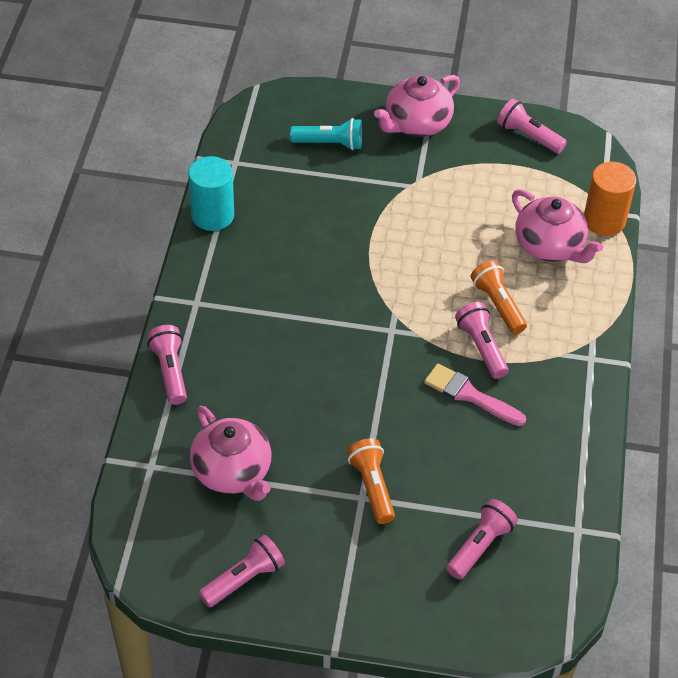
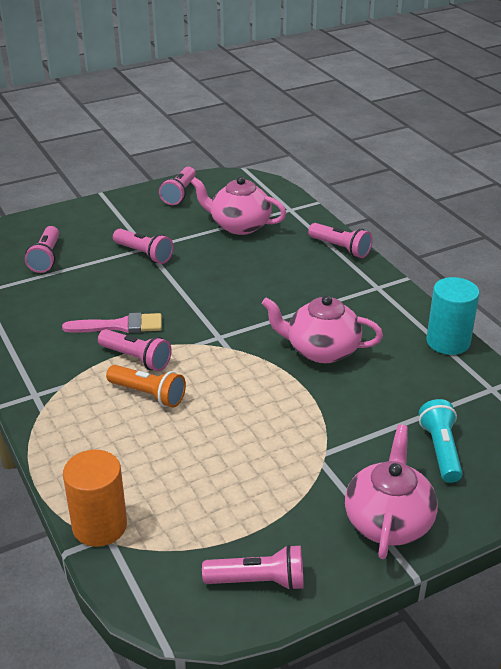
camera: 145 degrees right, 15 degrees down
(330, 143) = (440, 450): turquoise flashlight -> turquoise flashlight turned 120 degrees clockwise
(372, 487) = (144, 254): orange flashlight -> pink flashlight
(550, 246) = (139, 468): pink teapot -> pink teapot (321, 350)

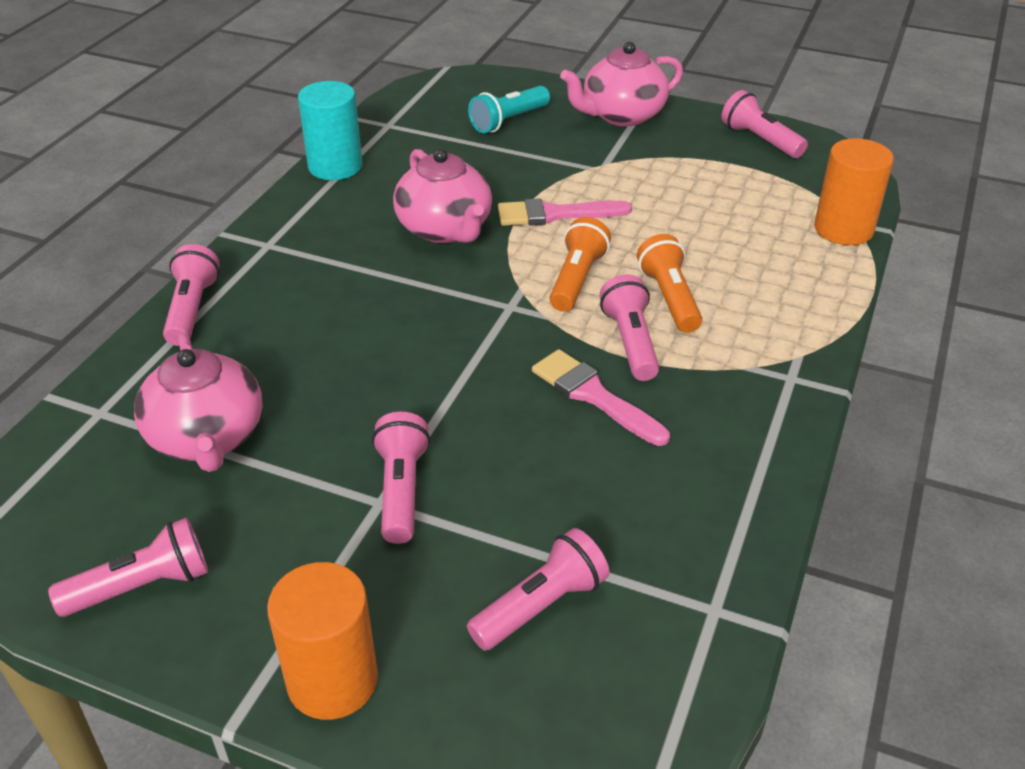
camera: 130 degrees left, 5 degrees up
(87, 211) = (332, 680): none -> orange cylinder
(210, 371) = (577, 279): none -> orange flashlight
(285, 401) = (555, 214): none -> pink brush

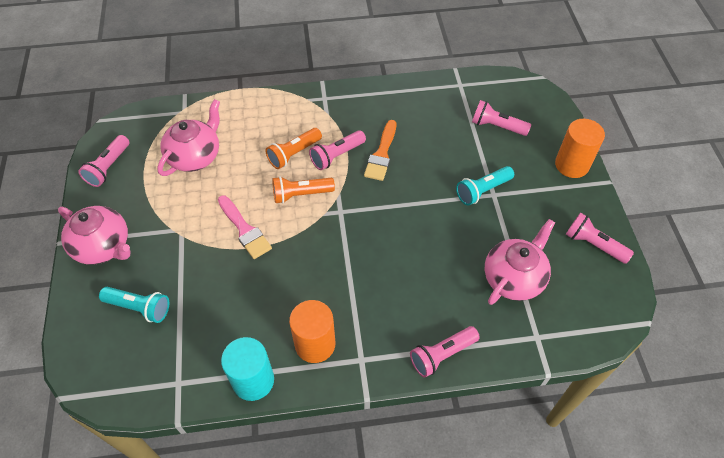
camera: 120 degrees left, 15 degrees up
(401, 490) = (482, 190): pink flashlight -> turquoise flashlight
(445, 229) = (290, 275): pink teapot -> pink teapot (195, 156)
(593, 395) = (381, 154): pink brush -> orange brush
(843, 229) = (193, 109): orange cylinder -> orange cylinder (315, 344)

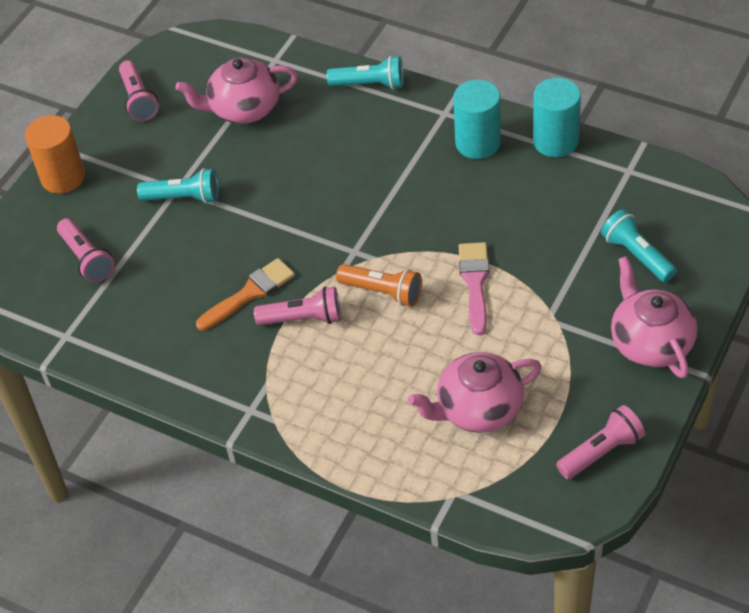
camera: 140 degrees left, 5 degrees down
(294, 154) = (352, 348): orange flashlight -> none
(315, 344) = (478, 143): orange cylinder -> turquoise cylinder
(442, 355) = (370, 84): pink flashlight -> turquoise flashlight

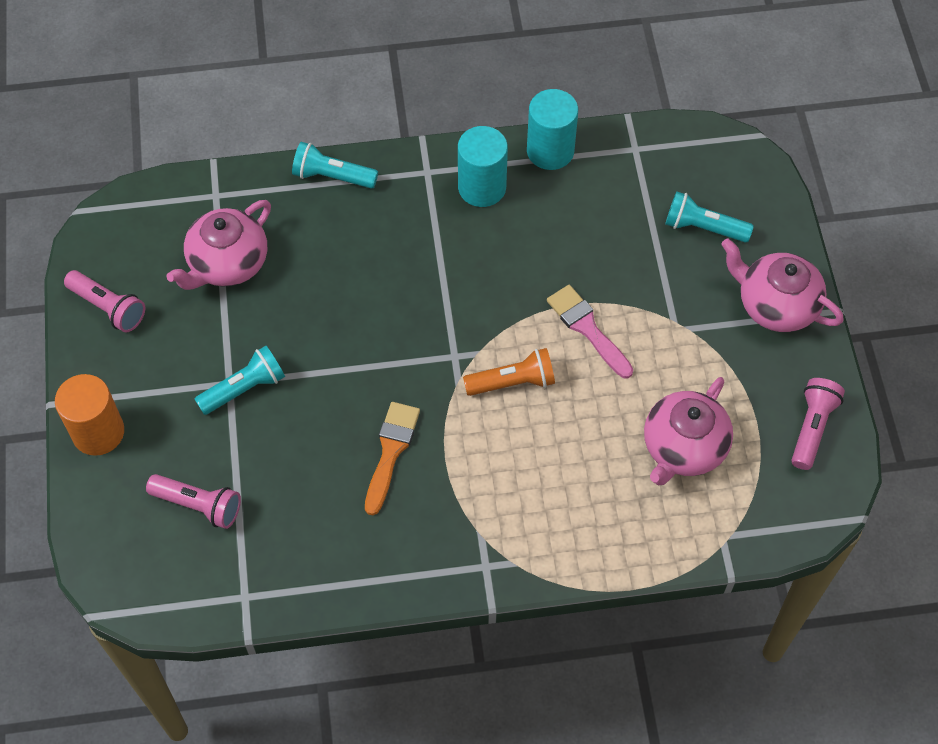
camera: 40 degrees left, 10 degrees up
(303, 318) = (461, 449): pink flashlight -> none
(370, 84) = (332, 176): turquoise flashlight -> turquoise flashlight turned 135 degrees counterclockwise

